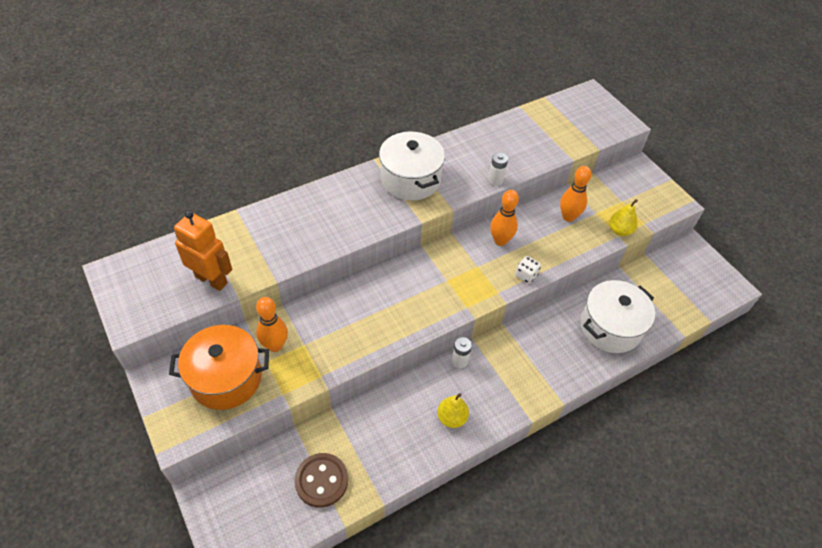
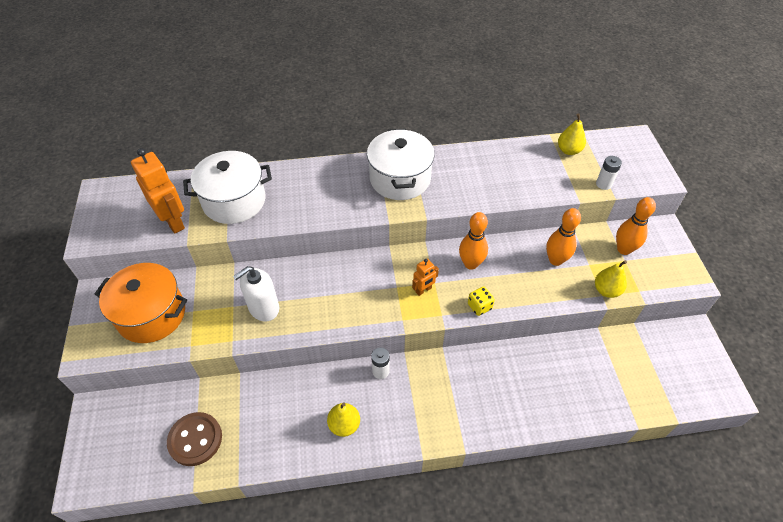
camera: 25 degrees right, 0 degrees up
(275, 345) = (208, 299): orange bowling pin -> orange bowling pin (624, 249)
(335, 337) = (263, 308): none -> white soap dispenser
(472, 275) = (423, 290): none -> orange robot
(495, 180) = (485, 201): white battery -> white battery (603, 184)
(526, 275) = (479, 306): white dice -> yellow dice
(542, 117) = (569, 150): none -> yellow pear
(610, 327) = (556, 390): white pot -> white pot (234, 201)

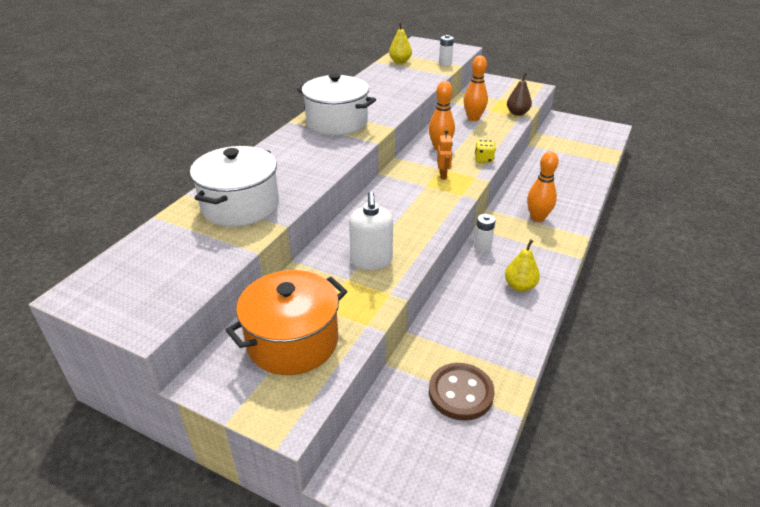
camera: 55 degrees left, 15 degrees down
(173, 221) = (212, 251): orange robot -> none
(606, 290) = (517, 113): yellow pear -> brown pear
(624, 249) = (490, 95): orange bowling pin -> orange bowling pin (537, 218)

